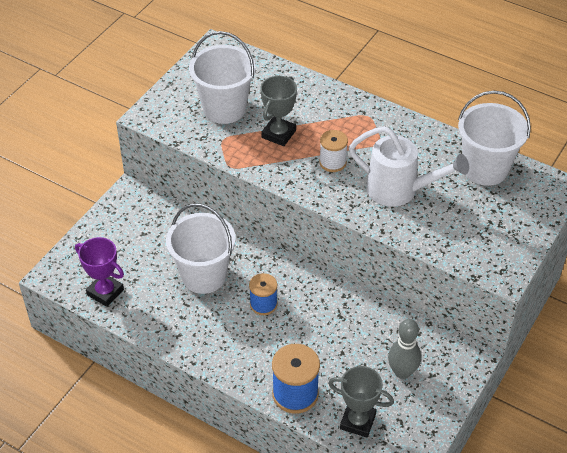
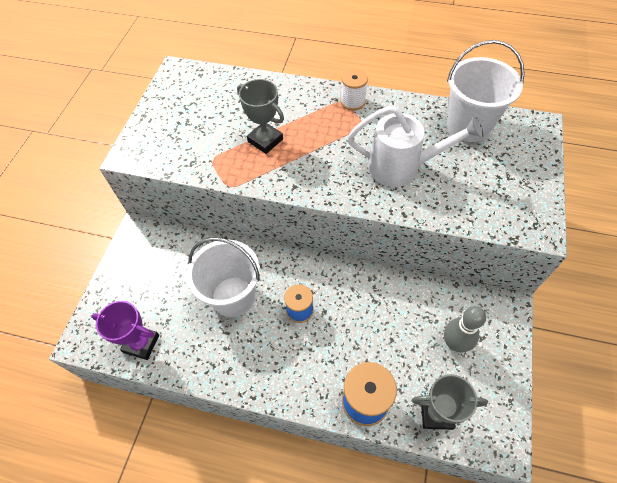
camera: 15 degrees left, 10 degrees up
(224, 108) = (204, 128): white bucket -> none
(279, 134) = (265, 140): grey trophy -> grey trophy turned 60 degrees counterclockwise
(332, 162) = (327, 155): white spool -> white spool (353, 101)

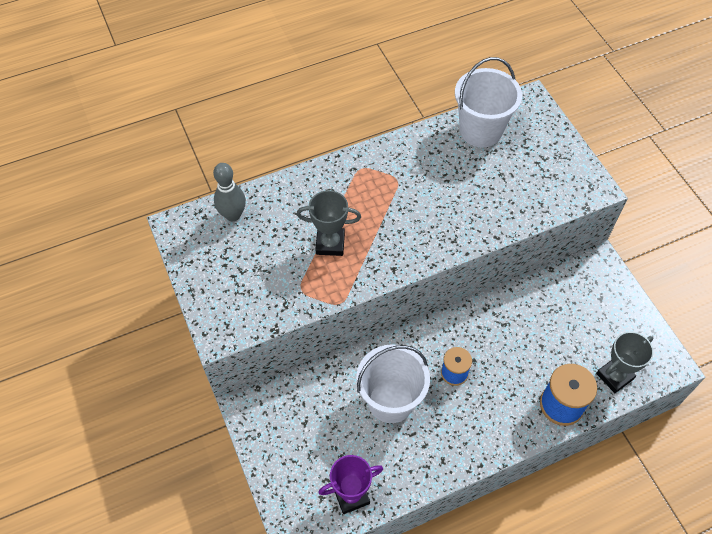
camera: 40 degrees left, 0 degrees up
(353, 101) = (371, 162): white spool -> none
(401, 167) = (462, 199): white watering can -> none
(454, 343) = (586, 316): grey bowling pin -> grey bowling pin (233, 215)

